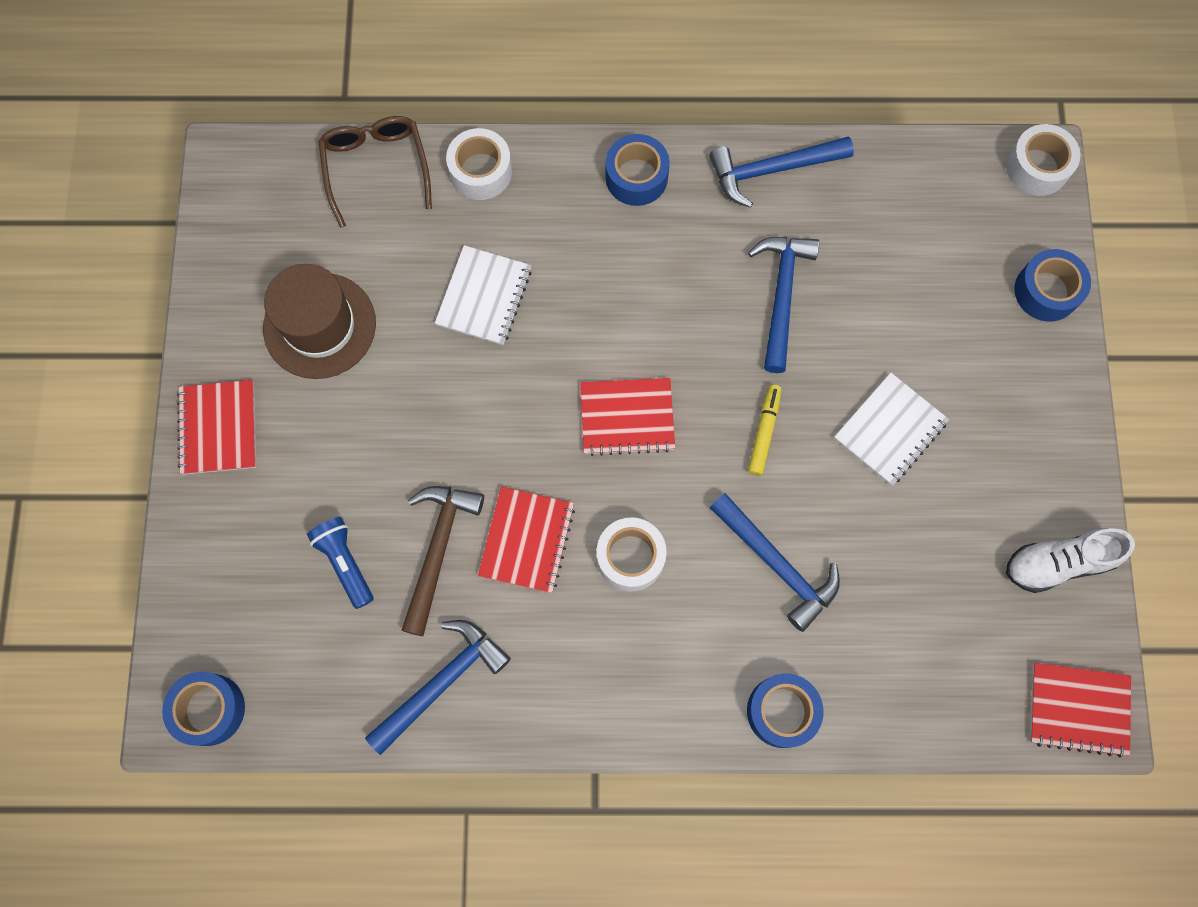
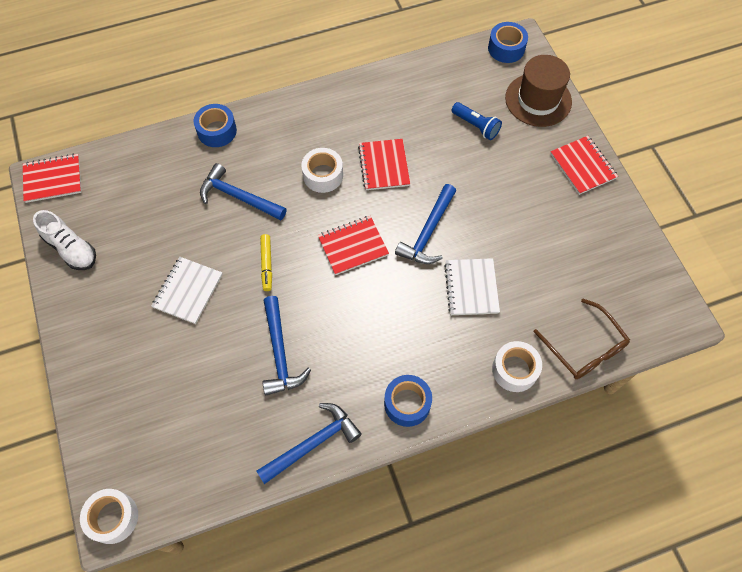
camera: 160 degrees right, 10 degrees down
(319, 326) = (561, 237): brown hat -> brown hat (538, 100)
(438, 549) = (430, 146): brown hammer -> none
(441, 682) = (398, 91): blue hammer -> blue hammer (428, 232)
(1046, 291) = (95, 419): blue tape -> none
(1058, 563) = (71, 249): white shoe -> white shoe turned 75 degrees clockwise

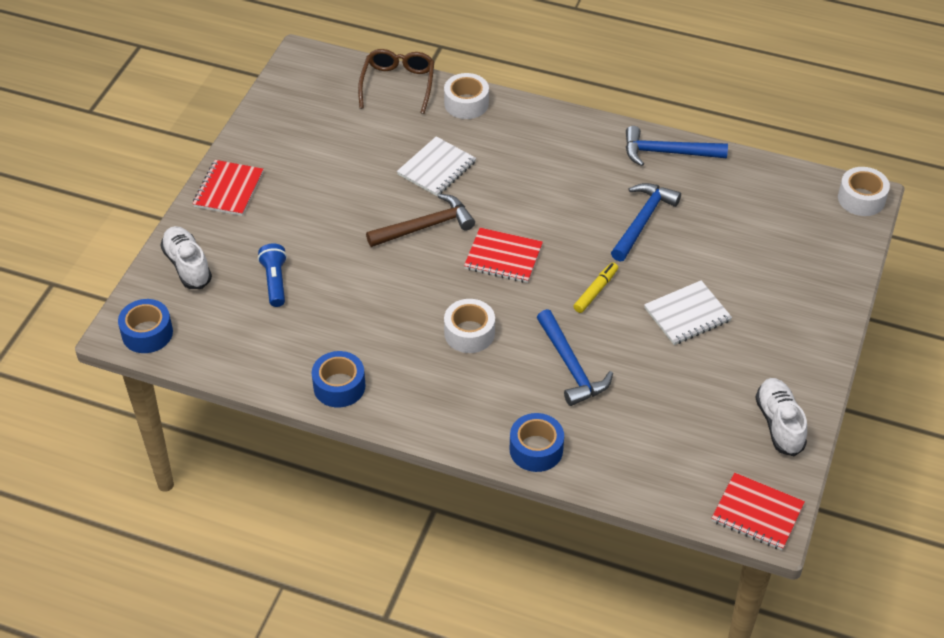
camera: 140 degrees left, 15 degrees down
(383, 166) = (402, 304): red notebook -> none
(407, 403) = (570, 132): blue tape -> blue tape (339, 386)
(428, 232) = (425, 226): blue hammer -> brown hammer
(538, 100) = (187, 265): brown hat -> white shoe

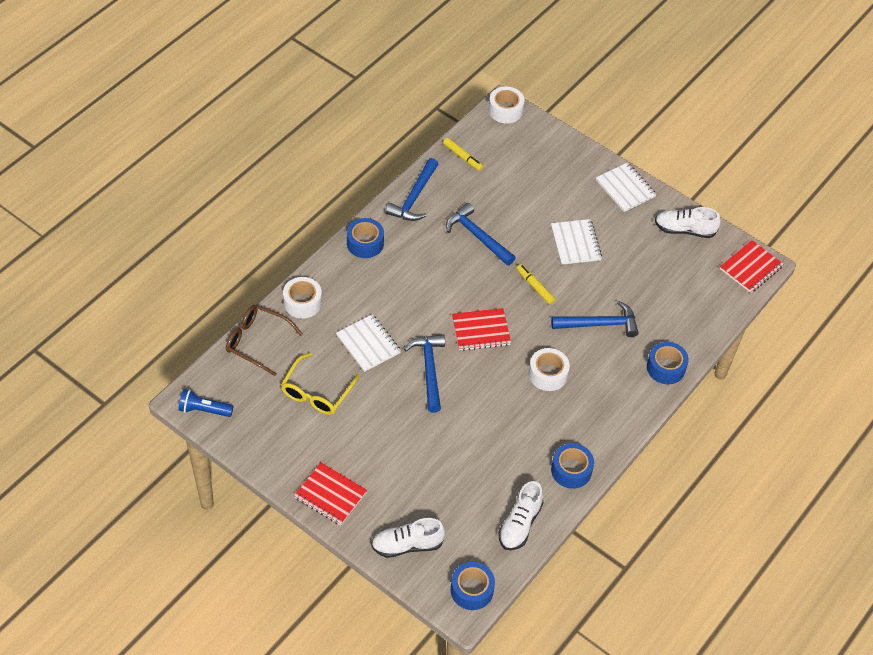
camera: 75 degrees left, 5 degrees up
(247, 355) = (520, 524): none -> white shoe
(275, 282) = (449, 486): blue flashlight -> blue flashlight (204, 410)
(355, 145) = (317, 392): none -> yellow glasses
(425, 226) = (429, 370): brown hammer -> blue hammer
(503, 257) = (481, 331): red notebook -> red notebook turned 45 degrees clockwise
(575, 130) = (365, 243): none -> blue tape
(757, 178) = (462, 157): none -> yellow marker
(811, 345) = (625, 188): none -> white notebook

